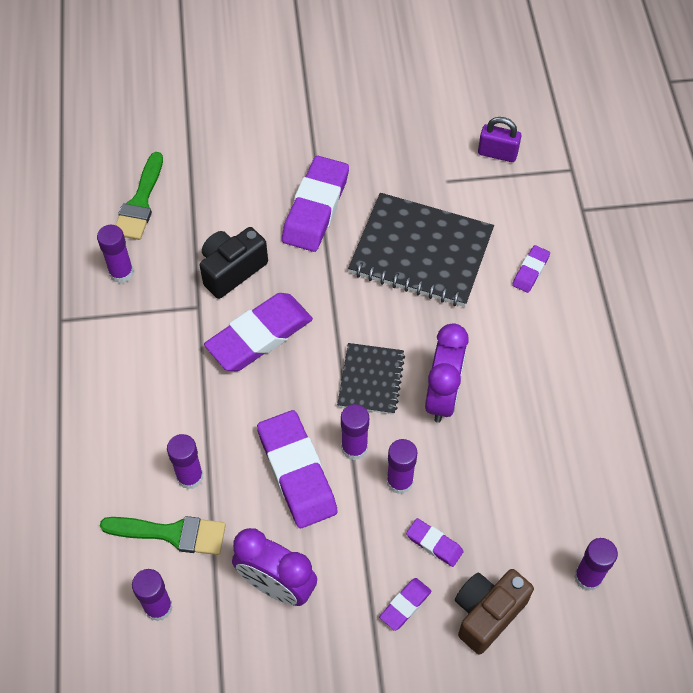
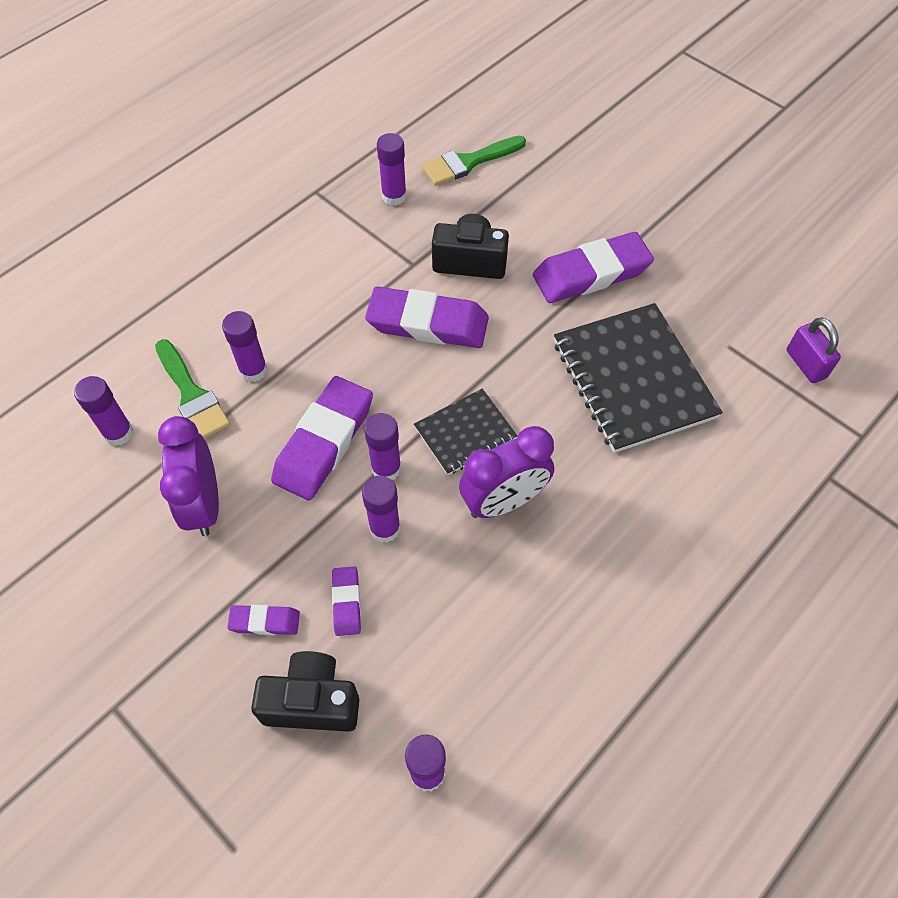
camera: 50 degrees right, 0 degrees up
(487, 613) = (312, 701): brown camera -> black camera
(530, 271) = (711, 481): purple eraser -> none

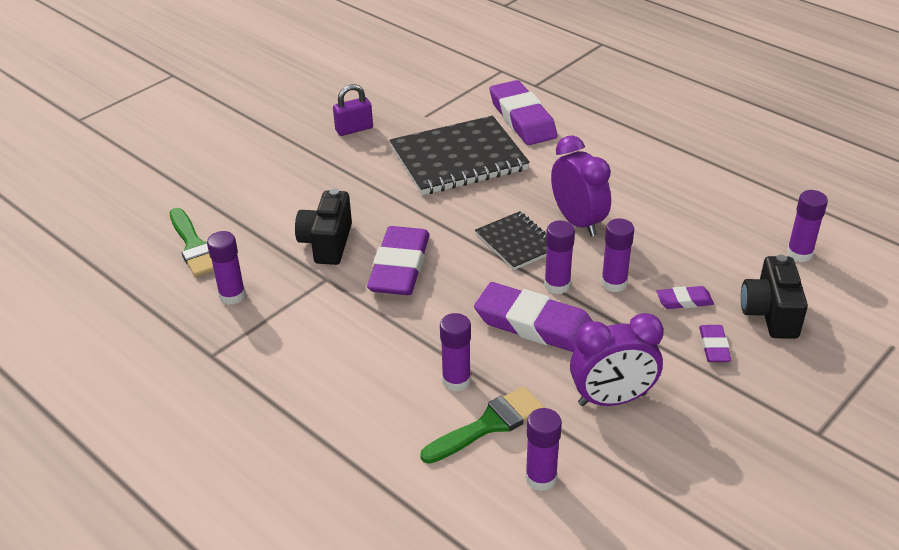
camera: 90 degrees left, 20 degrees down
(591, 273) = (348, 176): purple eraser -> purple eraser (522, 118)
(805, 364) = (442, 86): purple padlock -> purple padlock (354, 129)

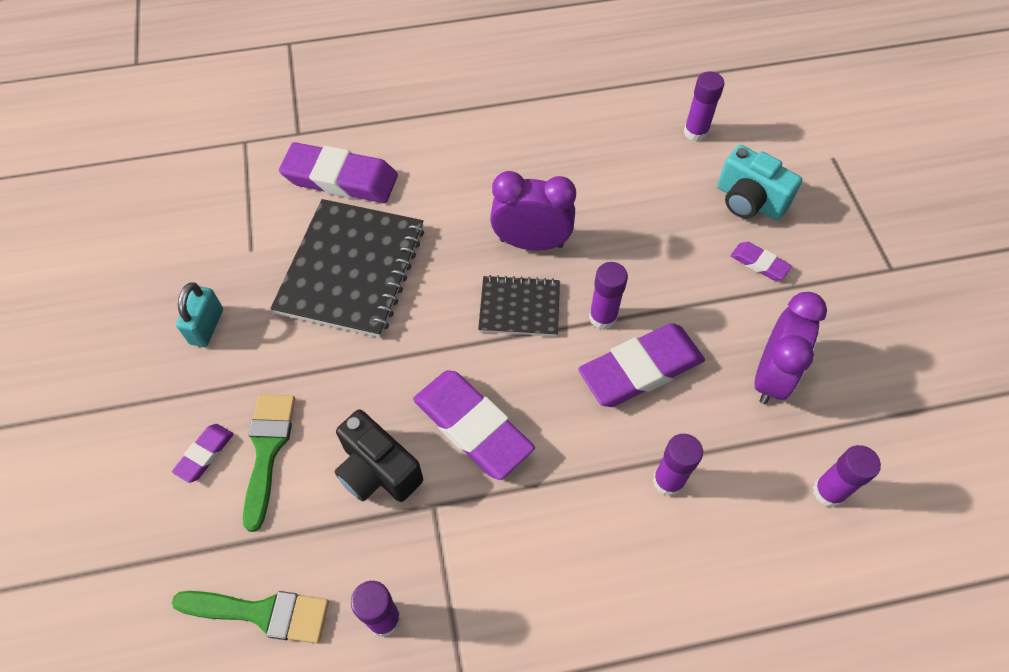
camera: 55 degrees left, 20 degrees up
(354, 129) = (206, 326): purple padlock -> turquoise padlock
(488, 425) = (741, 490): green brush -> green brush (267, 450)
(614, 283) = (633, 275): purple glue stick -> none
(684, 301) = (692, 243): purple eraser -> purple eraser (205, 454)
(770, 314) = (748, 201): black camera -> turquoise camera

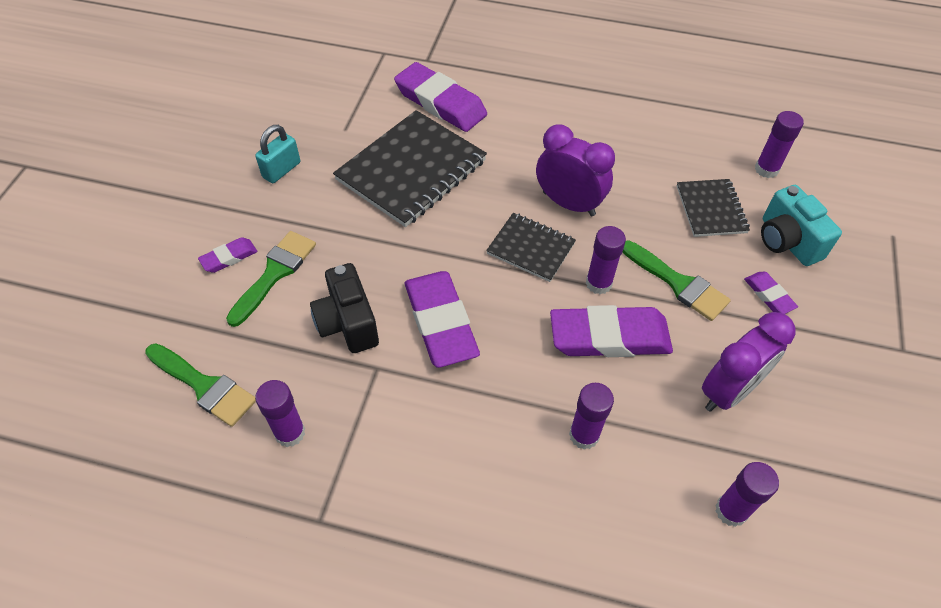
camera: 25 degrees right, 5 degrees down
(666, 195) = (711, 209): none -> black notebook
(674, 286) = (677, 283): none -> green brush

